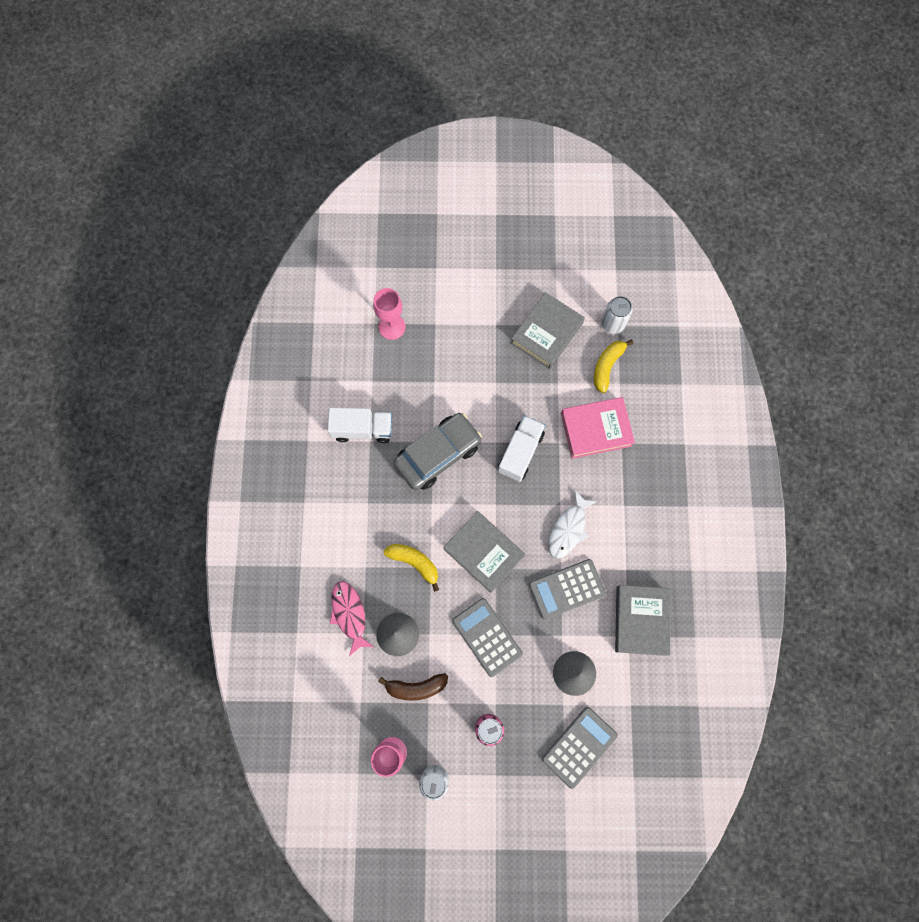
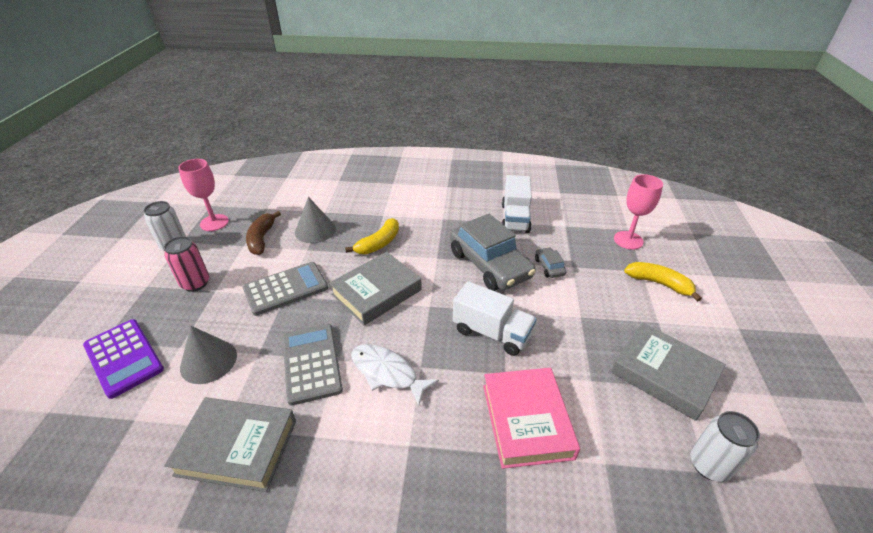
camera: 95 degrees right, 35 degrees down
(349, 614) = (343, 205): pink fish -> none
(436, 402) = (549, 267): none -> grey car
(579, 747) = (123, 357): grey calculator -> purple calculator
(607, 366) = (631, 448): yellow banana -> yellow banana (659, 283)

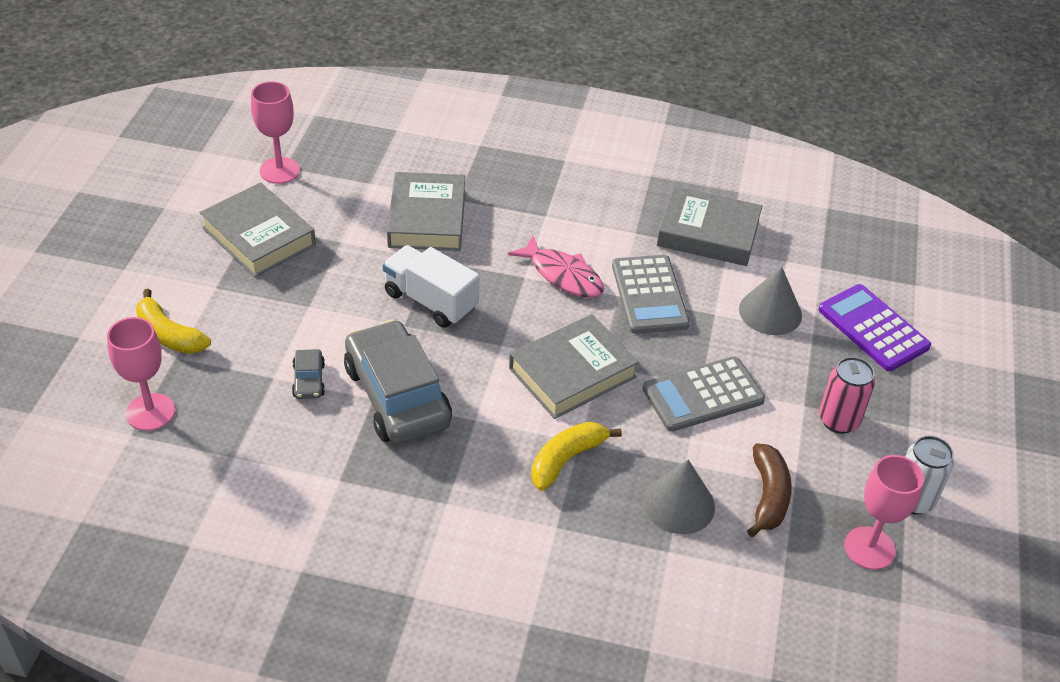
camera: 175 degrees left, 5 degrees up
(387, 373) = (563, 275): white fish -> pink fish
(515, 218) = (314, 485): white truck -> none
(526, 420) = (427, 218): pink book -> grey book
(709, 465) = (279, 170): white can -> pink goblet

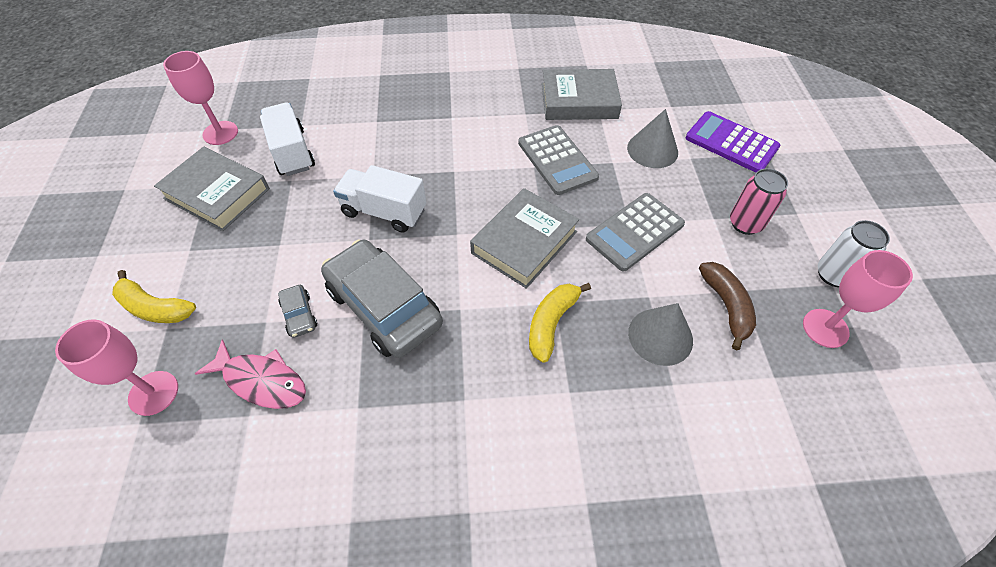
camera: 15 degrees left, 10 degrees up
(351, 211) = (292, 152): none -> white truck
(427, 218) = (357, 142): grey book -> none
(563, 275) = (483, 161): pink fish -> pink fish (261, 381)

